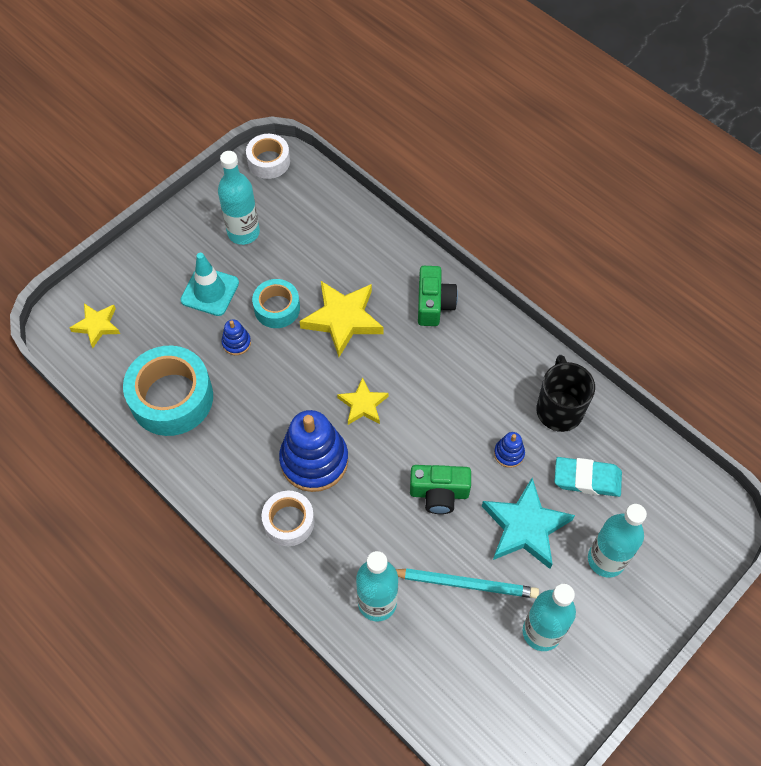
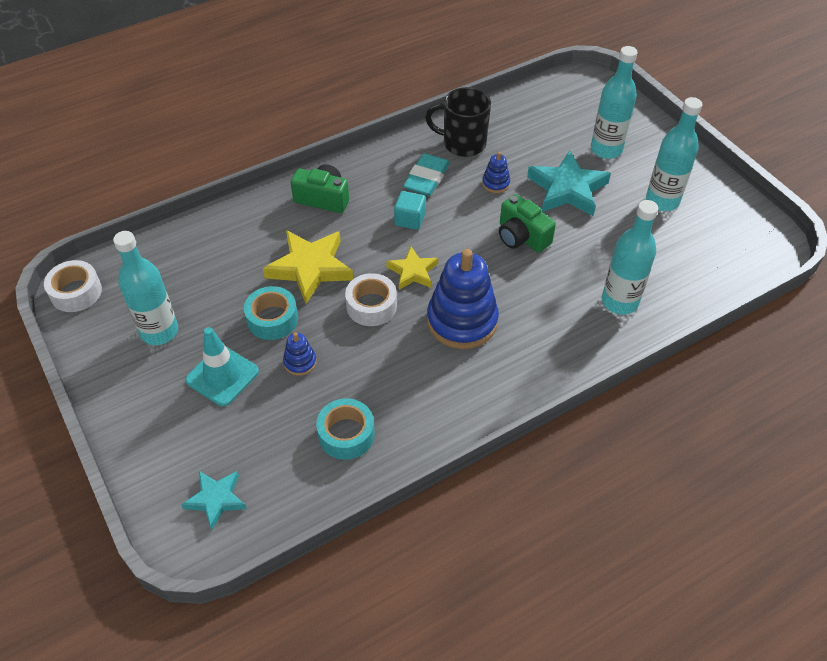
camera: 75 degrees left, 10 degrees down
(97, 326) = (216, 499): yellow star -> turquoise star
(172, 398) = (346, 434): turquoise tape -> turquoise tape, size x0.58
(289, 521) = (523, 353): white tape -> white tape (371, 306)
(430, 385) = (410, 219): none -> turquoise cube
(439, 493) = (521, 237): green camera -> green camera turned 120 degrees clockwise
(464, 583) = (611, 238): turquoise pencil -> none
(587, 479) = (532, 143): turquoise eraser -> turquoise eraser (426, 178)

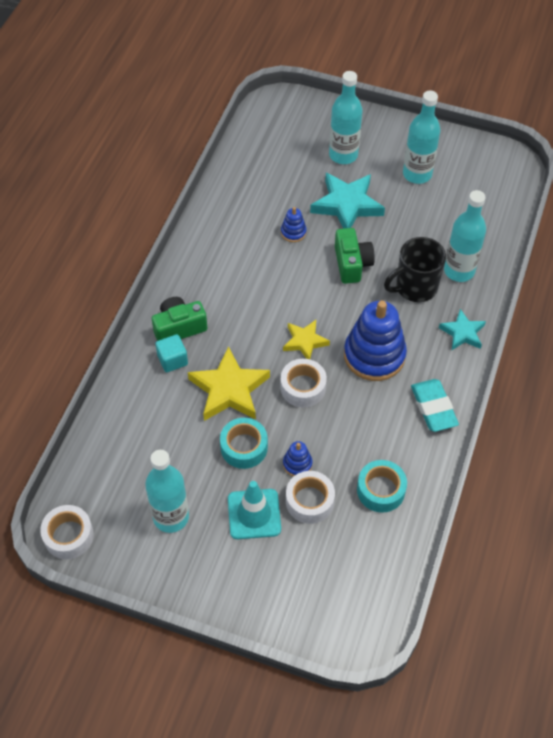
camera: 40 degrees left, 5 degrees up
(216, 499) = (344, 598): turquoise star -> turquoise star (462, 333)
(277, 399) = (309, 501): none -> white tape
(410, 219) = (261, 302): turquoise cube -> turquoise cube (172, 360)
(426, 178) = (239, 260): turquoise eraser -> turquoise eraser (433, 408)
(463, 143) = (237, 213): black mug -> black mug (415, 287)
(521, 237) = (352, 264): green camera -> green camera turned 105 degrees counterclockwise

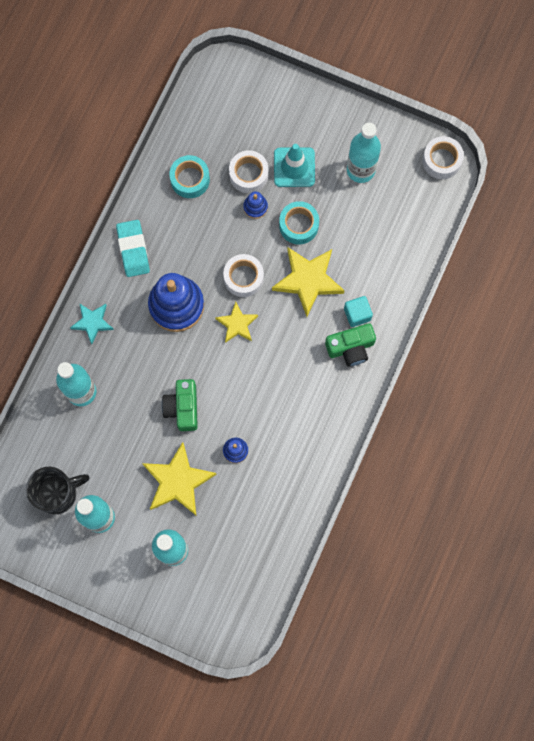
camera: 175 degrees left, 20 degrees up
(347, 205) = (178, 481): turquoise star -> yellow star
(415, 287) = (127, 376): black mug -> black mug (58, 493)

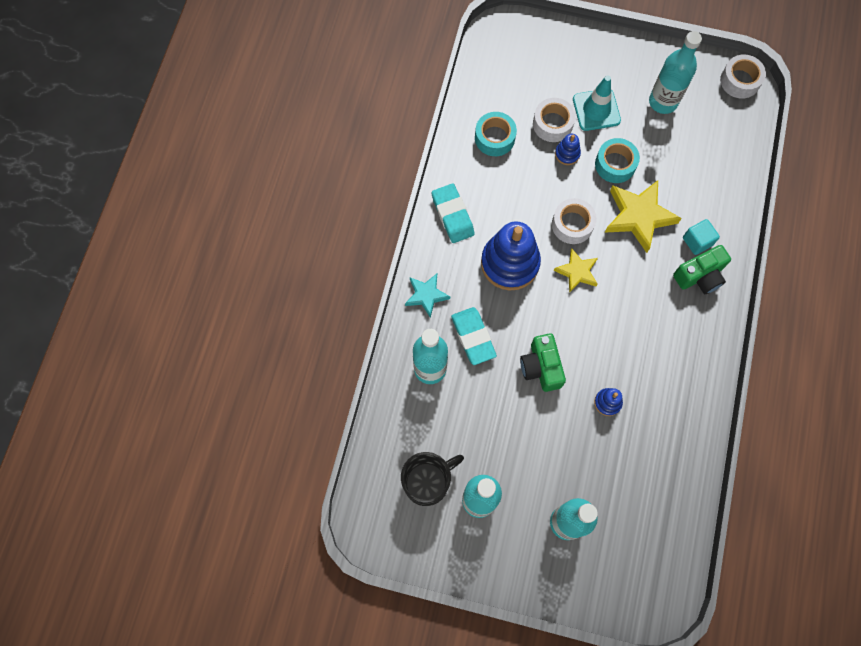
camera: 10 degrees left, 5 degrees down
(127, 369) = (473, 337): none -> turquoise eraser
(178, 481) = (554, 446): yellow star -> none

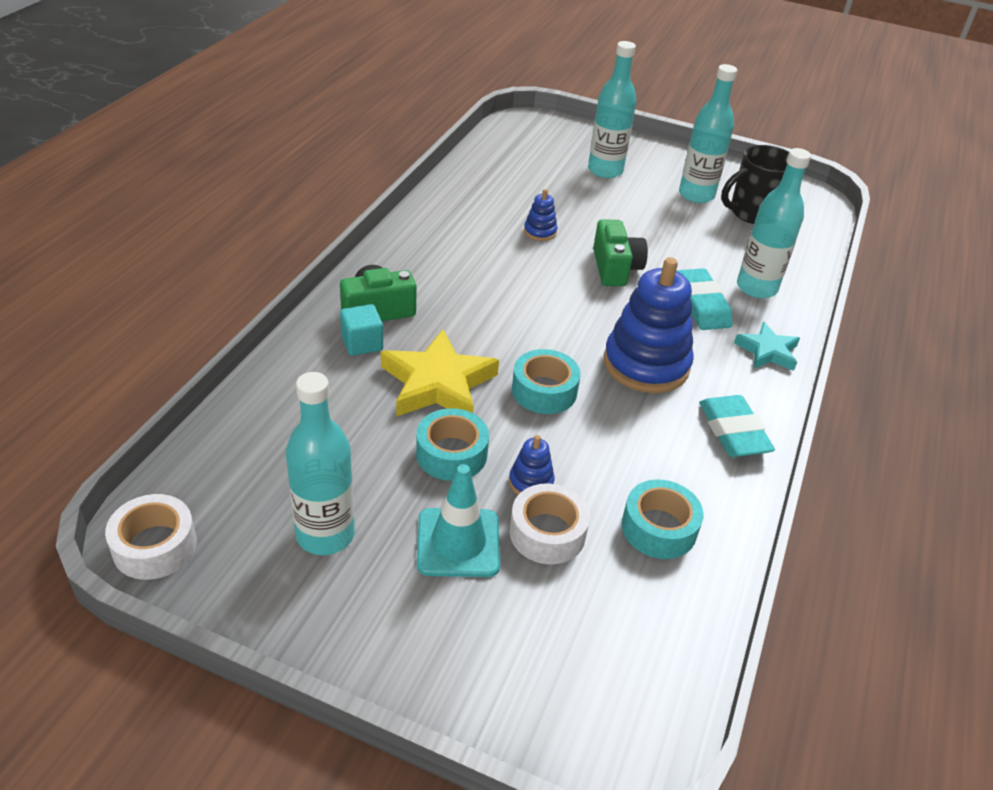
camera: 175 degrees left, 30 degrees down
(572, 224) = (544, 391): white tape -> turquoise tape
(577, 272) = (549, 340): yellow star -> none

